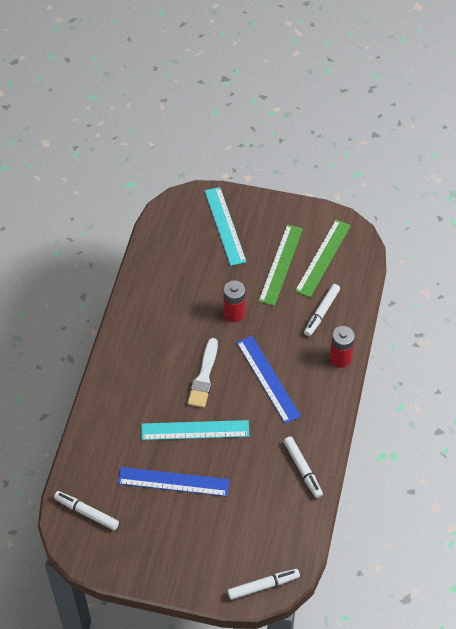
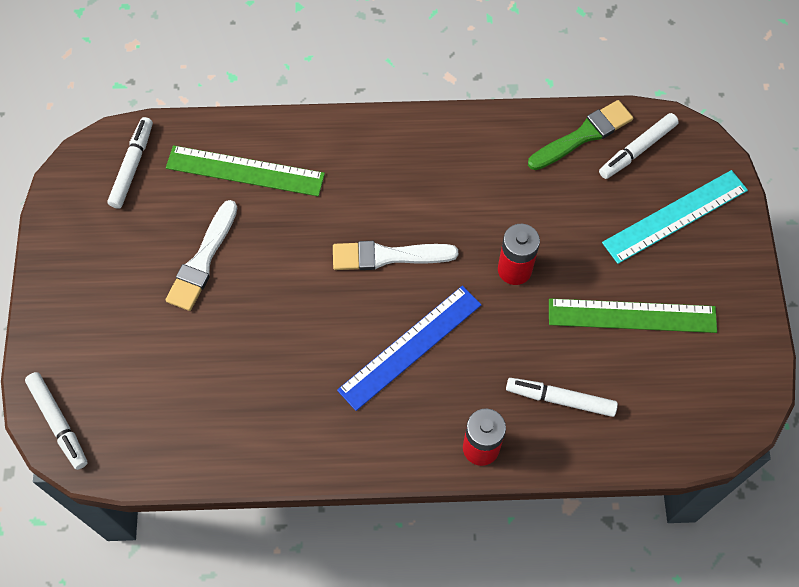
camera: 75 degrees right, 10 degrees up
(155, 254) = (583, 135): none -> green brush
(173, 481) = (203, 260): blue ruler -> white brush
(195, 430) = (294, 267): turquoise ruler -> none
(302, 469) = (263, 435): white marker -> white marker (637, 150)
(323, 258) = (670, 378): green ruler -> green ruler (245, 171)

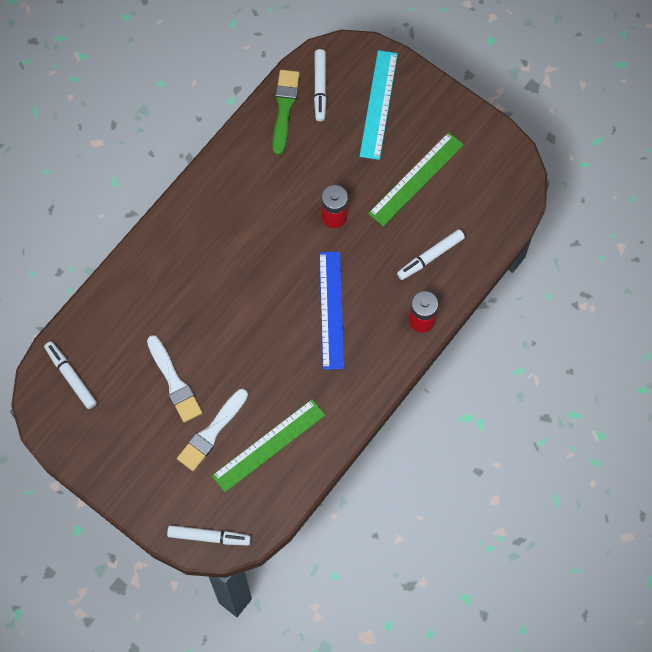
camera: 50 degrees left, 5 degrees up
(245, 171) = (135, 314): green ruler -> green ruler (269, 445)
(388, 256) = (264, 277): white brush -> white brush (211, 432)

